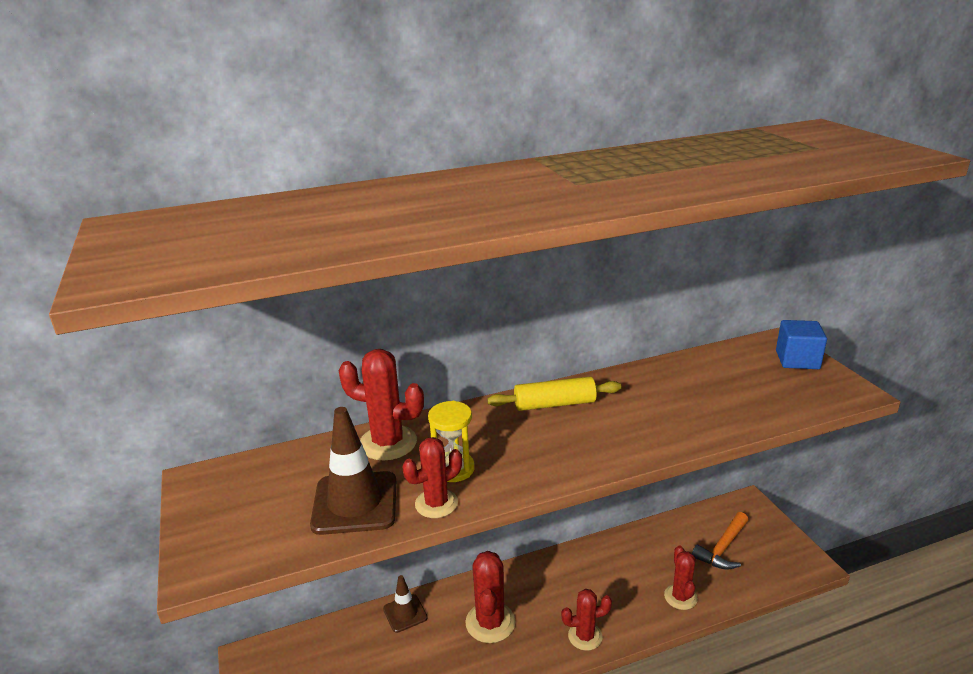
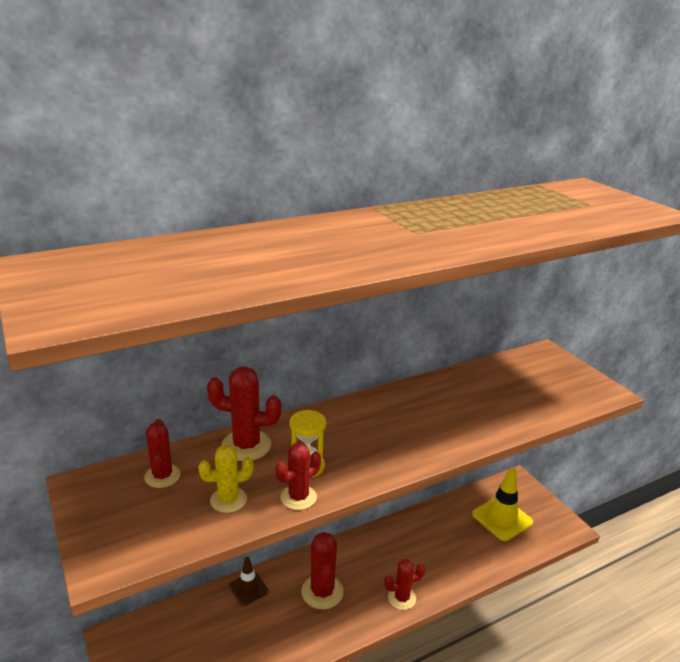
camera: 10 degrees left, 0 degrees up
(355, 503) = (228, 500): brown traffic cone -> yellow cactus
(554, 404) = (380, 408): yellow rolling pin -> none
(680, 597) = (473, 560): red cactus -> red cactus (162, 476)
(722, 548) = (502, 518): orange hammer -> yellow traffic cone
(797, 360) = (563, 367): blue cube -> none

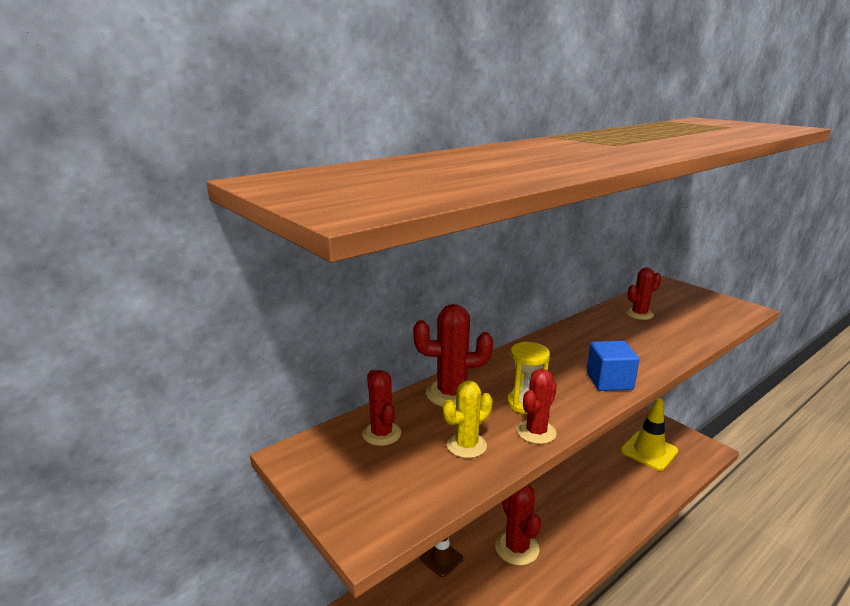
camera: 10 degrees left, 5 degrees down
(402, 455) = (609, 381): none -> blue cube
(402, 598) = (595, 539): red cactus -> red cactus (639, 314)

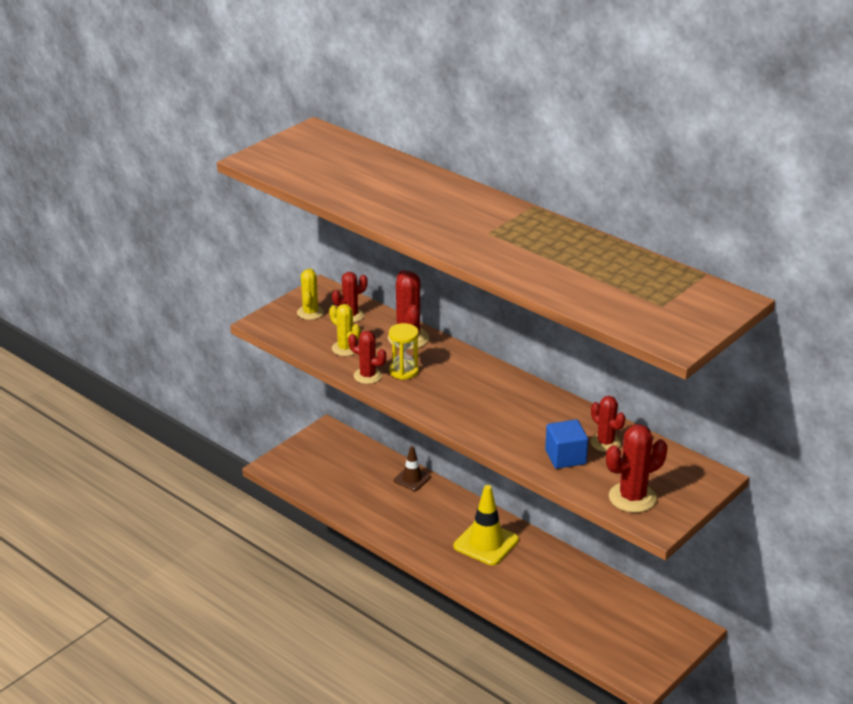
camera: 80 degrees right, 10 degrees up
(358, 472) = (310, 313): none -> yellow cactus
(517, 548) = (435, 521): red cactus -> red cactus (632, 497)
(609, 381) = (451, 412): blue cube -> blue cube (565, 457)
(649, 451) = (616, 623): yellow traffic cone -> yellow traffic cone (486, 543)

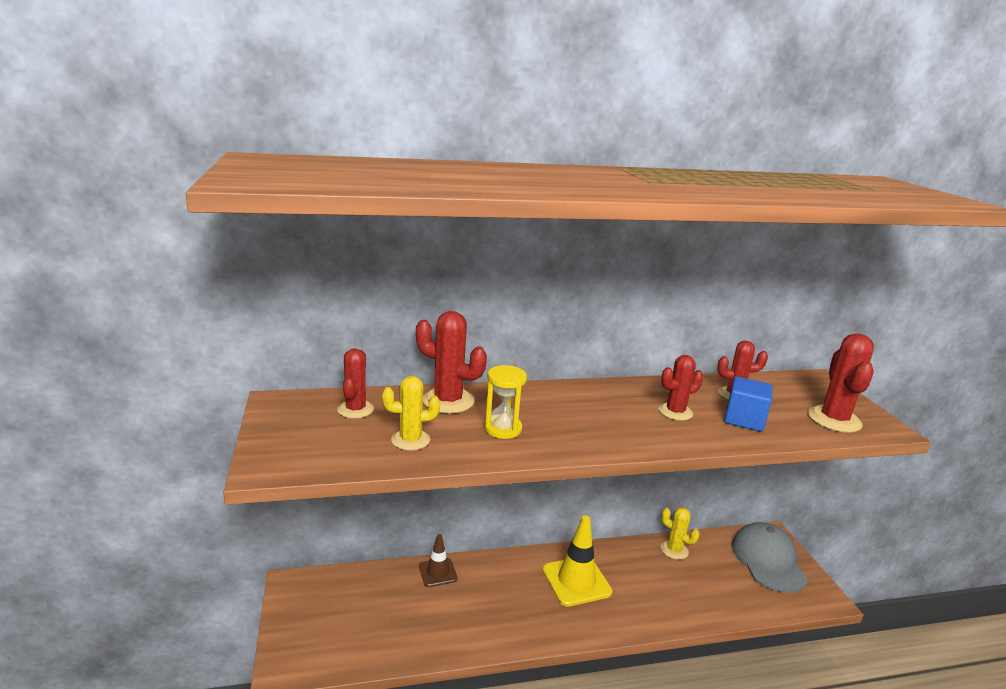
camera: 55 degrees left, 10 degrees down
(310, 313) = (307, 428): yellow cactus -> yellow cactus (674, 550)
(367, 376) = (482, 452): red cactus -> red cactus (675, 412)
(650, 635) = (768, 560): none -> grey cap

